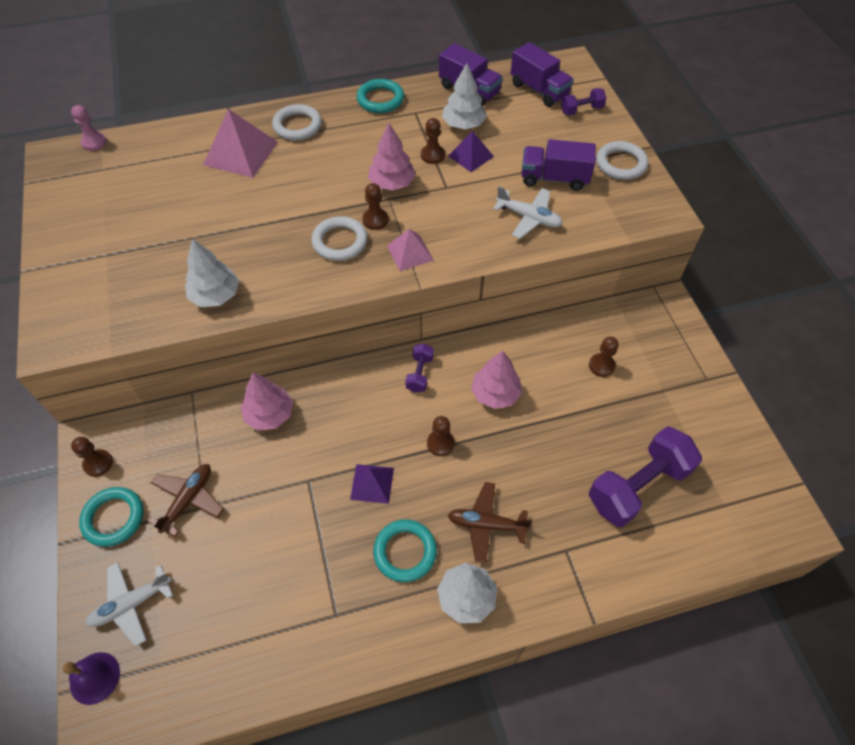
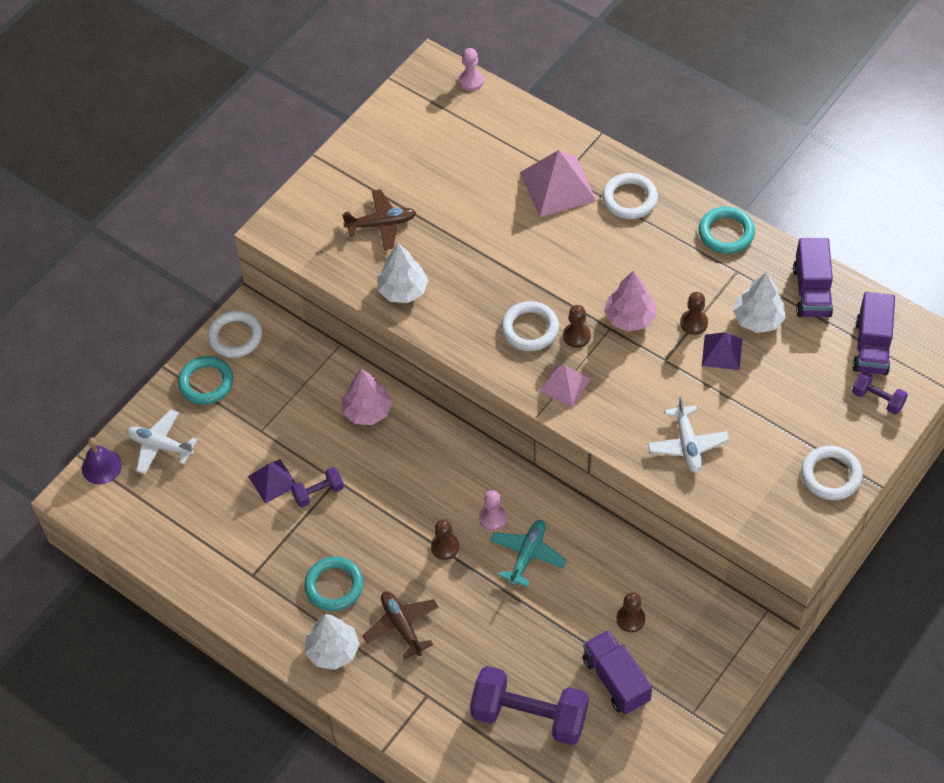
camera: 55 degrees right, 0 degrees up
(98, 463) = (235, 336): brown pawn -> white ring
(188, 500) = (256, 416): brown plane -> brown plane (381, 224)
(372, 483) = (370, 524): purple pyramid -> purple pyramid (272, 481)
(419, 374) = (497, 486): purple dumbbell -> purple dumbbell (318, 493)
(444, 394) = (493, 518): none -> pink pawn
(495, 393) = (527, 555): pink tree -> turquoise plane
(554, 178) = (757, 434): purple truck -> purple truck (616, 680)

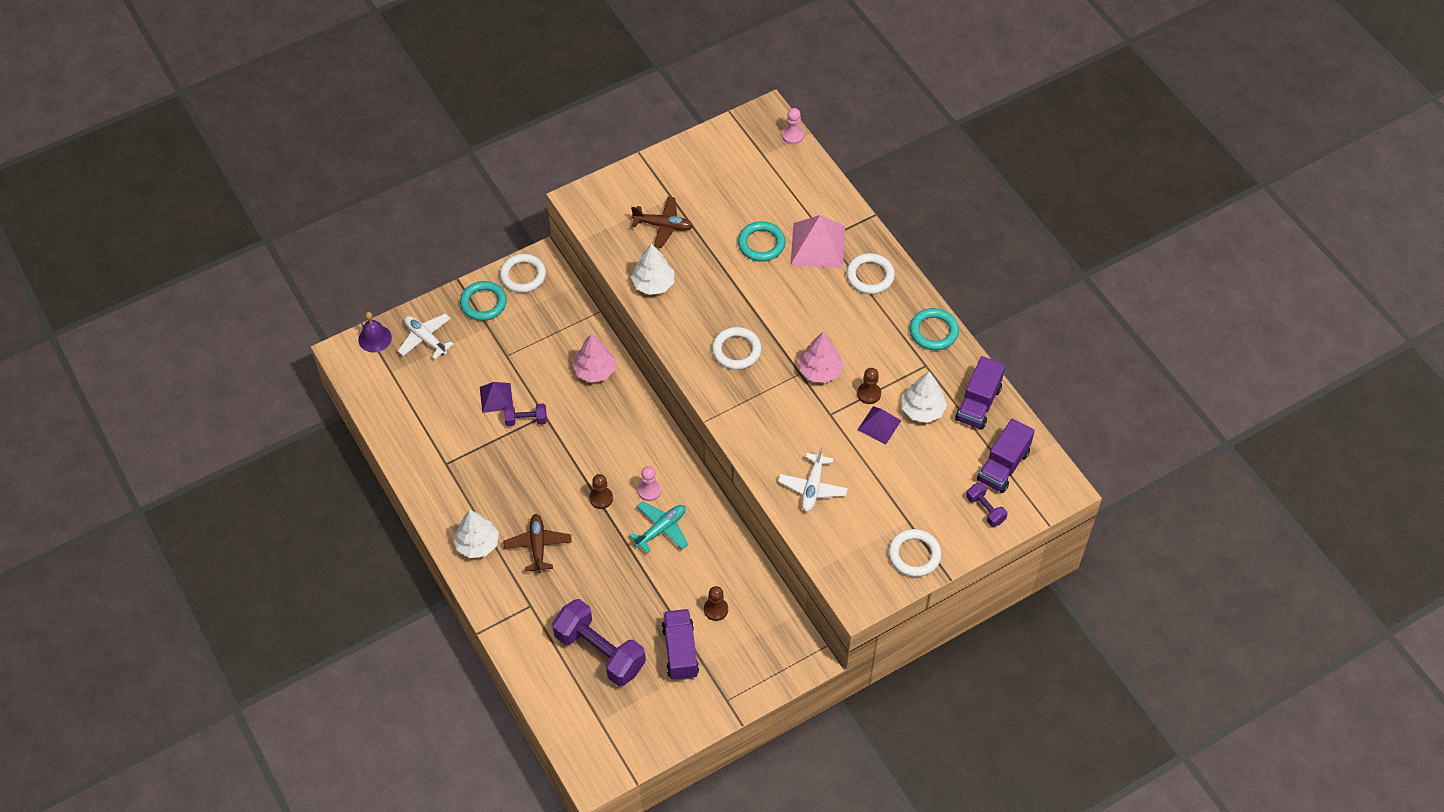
camera: 20 degrees right, 0 degrees up
(334, 586) = (502, 495): turquoise ring -> turquoise ring (761, 244)
(564, 385) = (740, 404): pink pyramid -> none
(576, 336) = (770, 369): brown pawn -> none

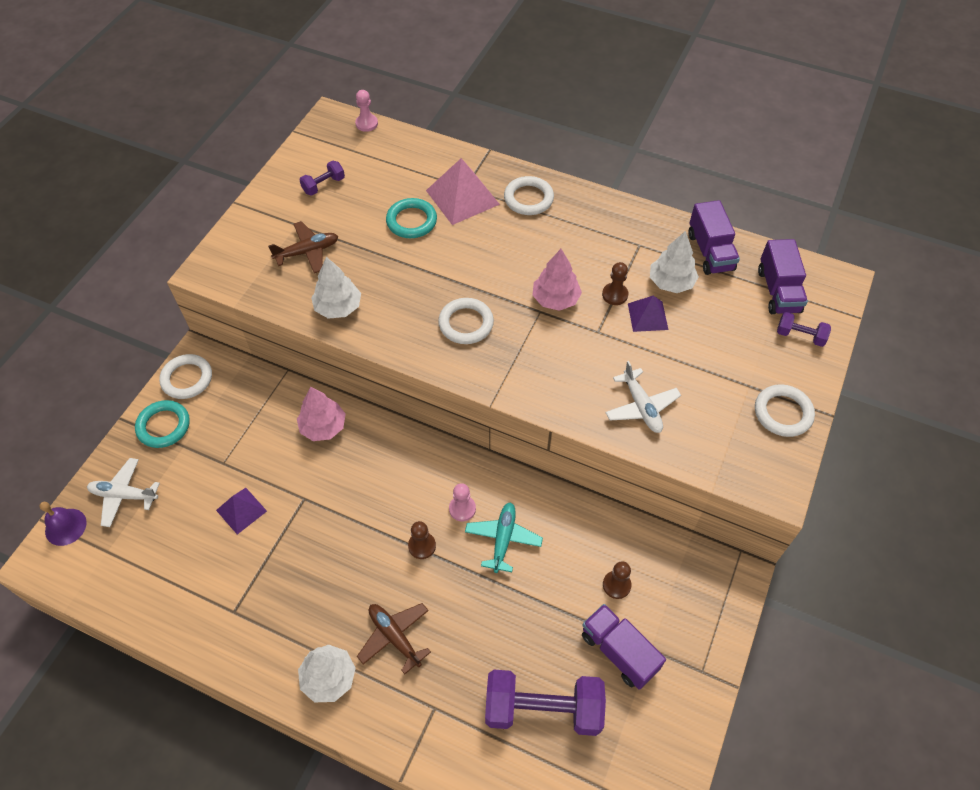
camera: 35 degrees left, 0 degrees up
(526, 420) = (288, 514): purple dumbbell -> purple dumbbell (323, 185)
(933, 331) = (620, 214): turquoise ring -> none

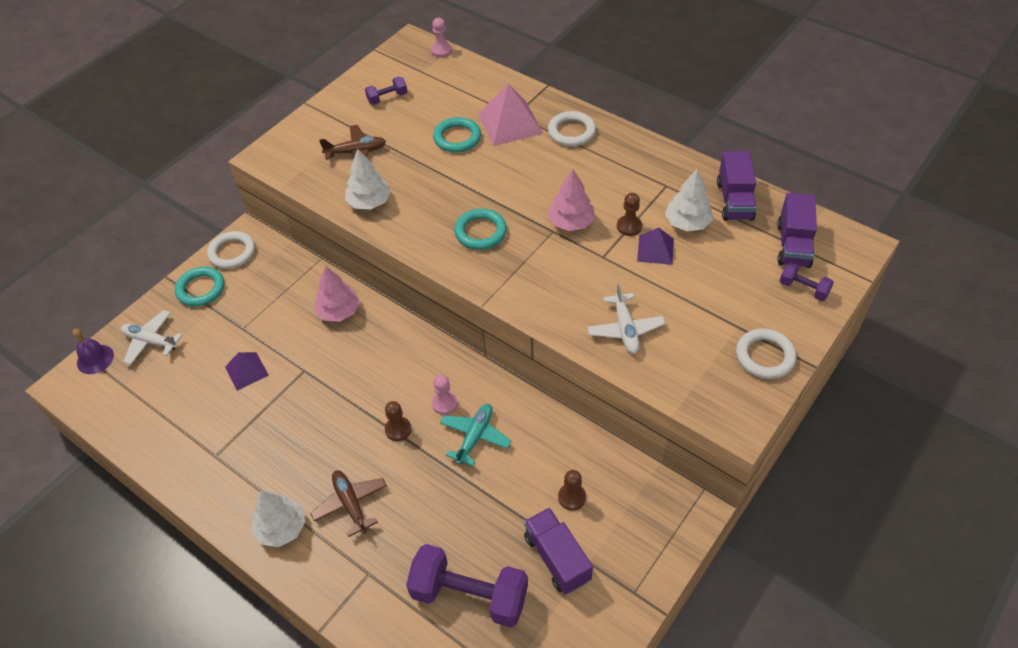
camera: 15 degrees right, 5 degrees down
(466, 323) = (480, 232): white ring -> turquoise ring

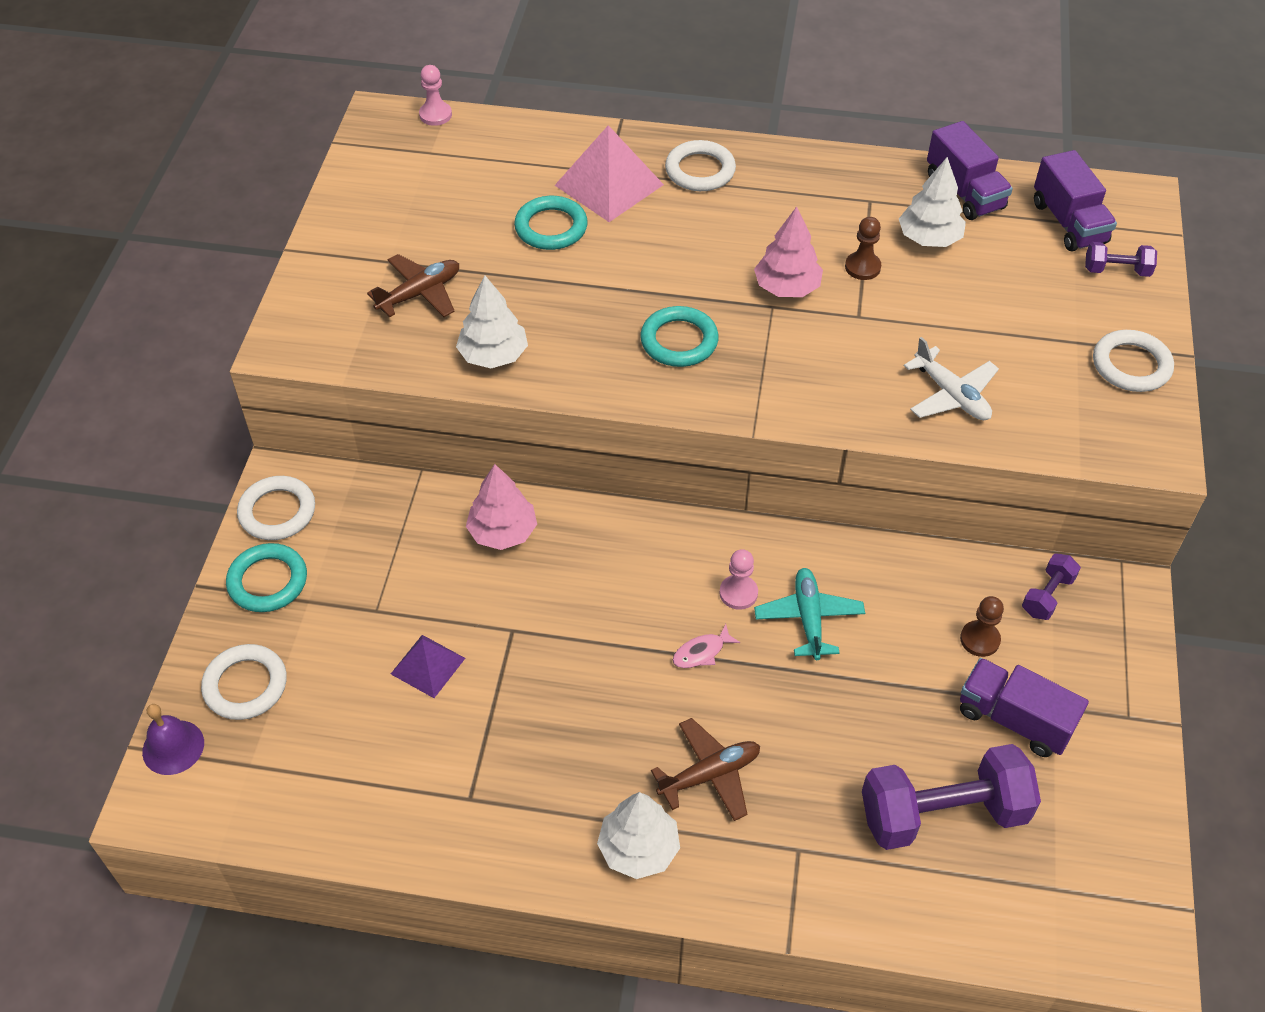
camera: 30 degrees left, 0 degrees up
(151, 341) = (245, 685): white plane -> white ring
(351, 504) = (709, 775): brown plane -> brown plane turned 120 degrees clockwise
(387, 98) = (407, 204): purple dumbbell -> purple dumbbell (1047, 595)
(398, 429) = (701, 652): brown pawn -> pink fish
(655, 250) = (915, 285): purple pyramid -> none

